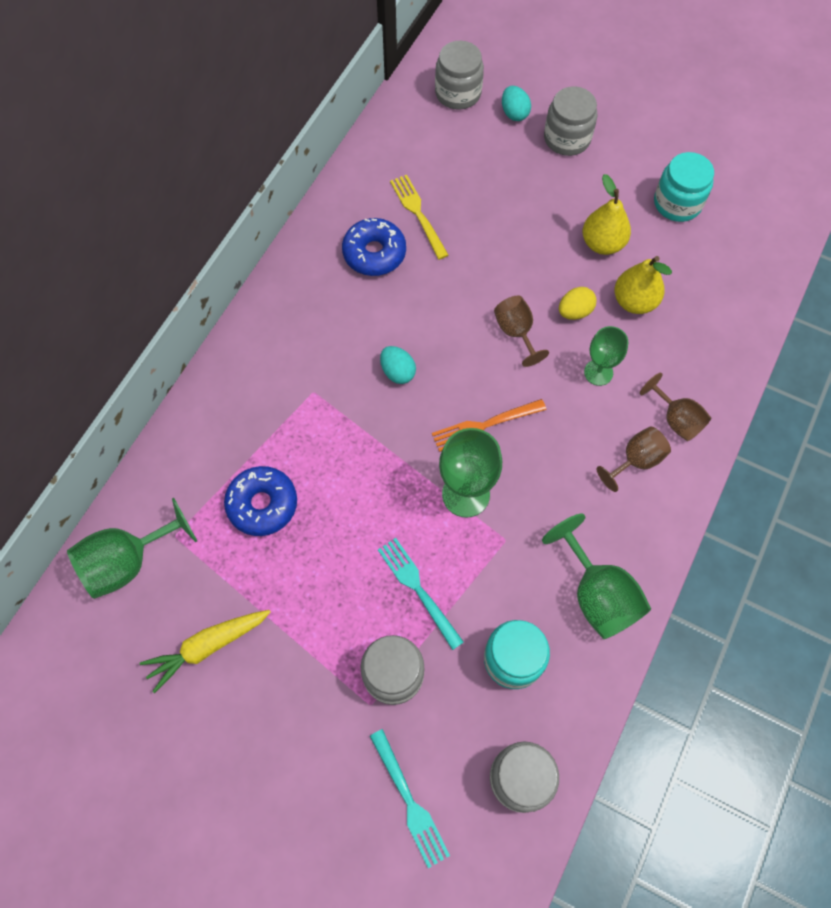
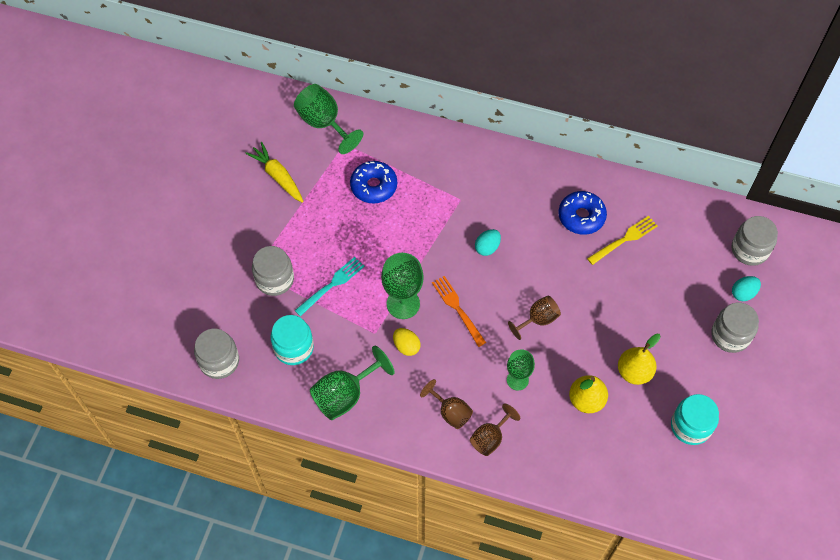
camera: 80 degrees right, 5 degrees down
(409, 801) = (199, 301): turquoise fork -> none
(574, 311) = (566, 358): yellow egg -> yellow egg (406, 346)

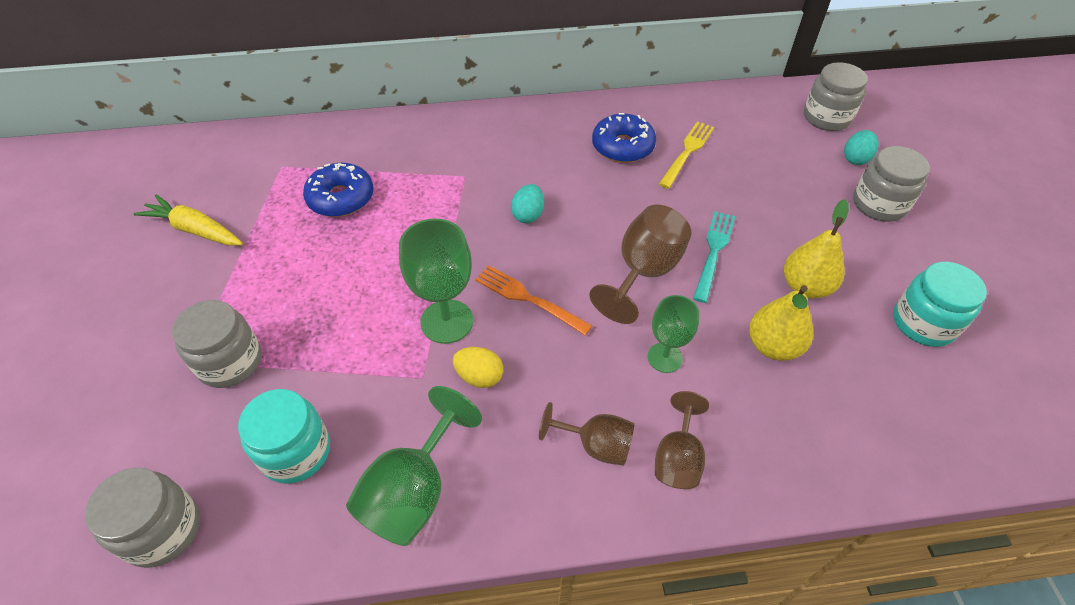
camera: 25 degrees left, 10 degrees down
(324, 123) = (244, 154): green goblet -> none
(331, 285) = (326, 336): turquoise fork -> turquoise fork (713, 252)
(538, 320) = (643, 272): brown goblet -> brown goblet, size x1.56

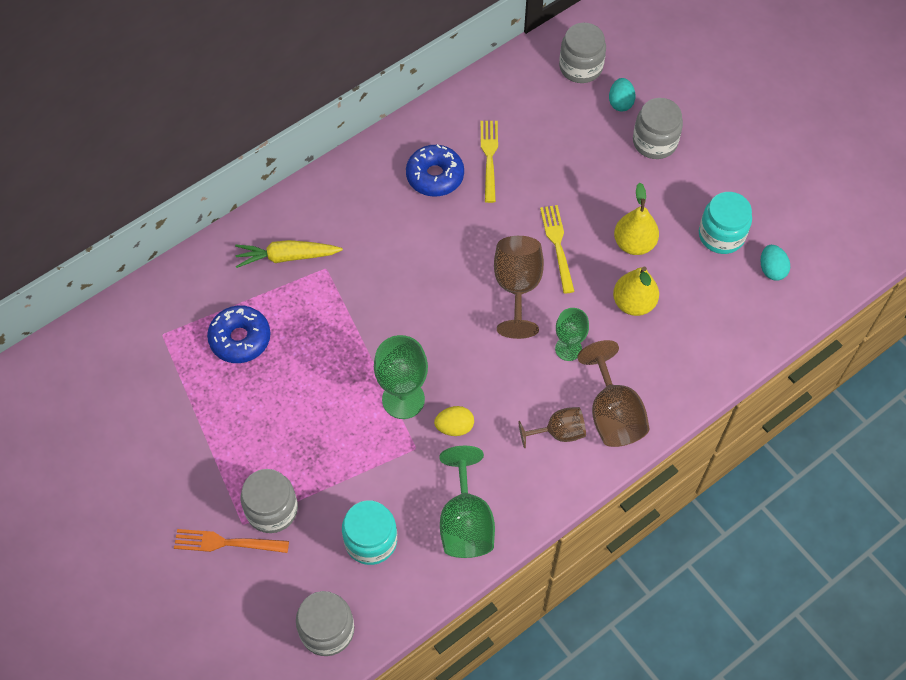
camera: 30 degrees left, 10 degrees up
(195, 230) = (144, 427): yellow carrot -> yellow carrot (286, 257)
(528, 215) = (401, 280): turquoise egg -> turquoise egg (771, 269)
(528, 299) = (449, 352): orange fork -> orange fork (227, 543)
(677, 458) = (613, 414): brown goblet -> brown goblet, size x1.56
(713, 252) = (557, 245): turquoise fork -> yellow fork

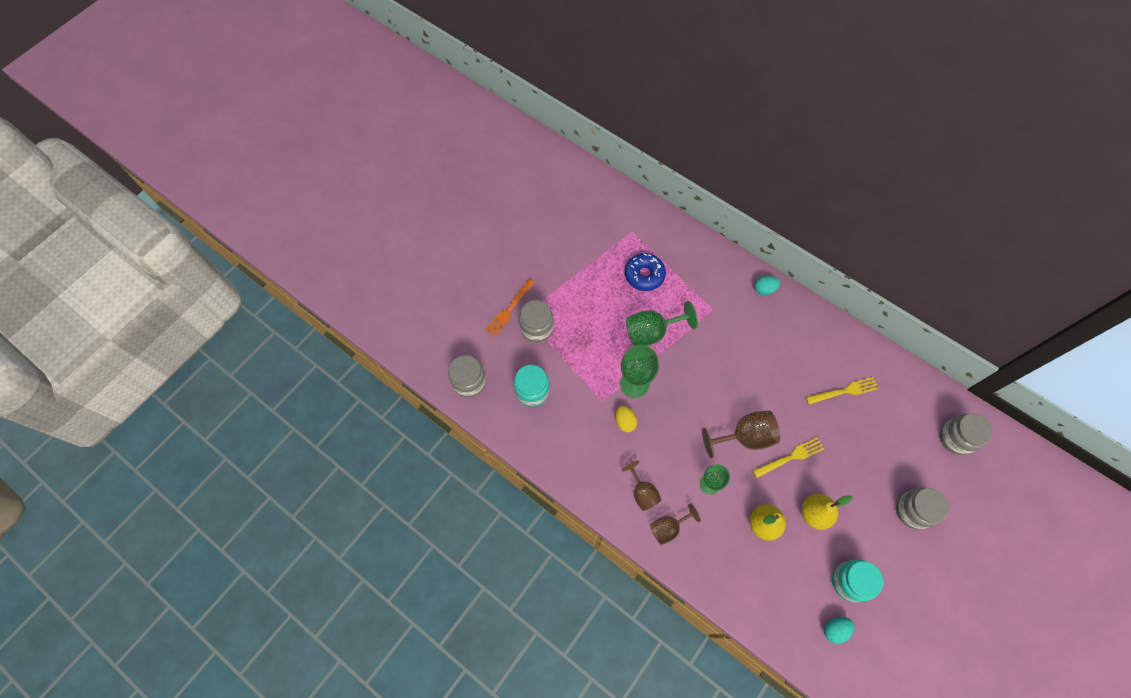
camera: 75 degrees right, 5 degrees up
(227, 543) = (509, 309): orange fork -> orange fork turned 135 degrees counterclockwise
(286, 257) = (712, 284): yellow carrot -> none
(435, 176) = (812, 358): blue donut -> none
(466, 522) = (560, 446): green goblet -> green goblet (652, 332)
(613, 414) = (668, 528): brown goblet -> brown goblet, size x0.64
(620, 103) = (937, 476): turquoise egg -> turquoise egg (764, 289)

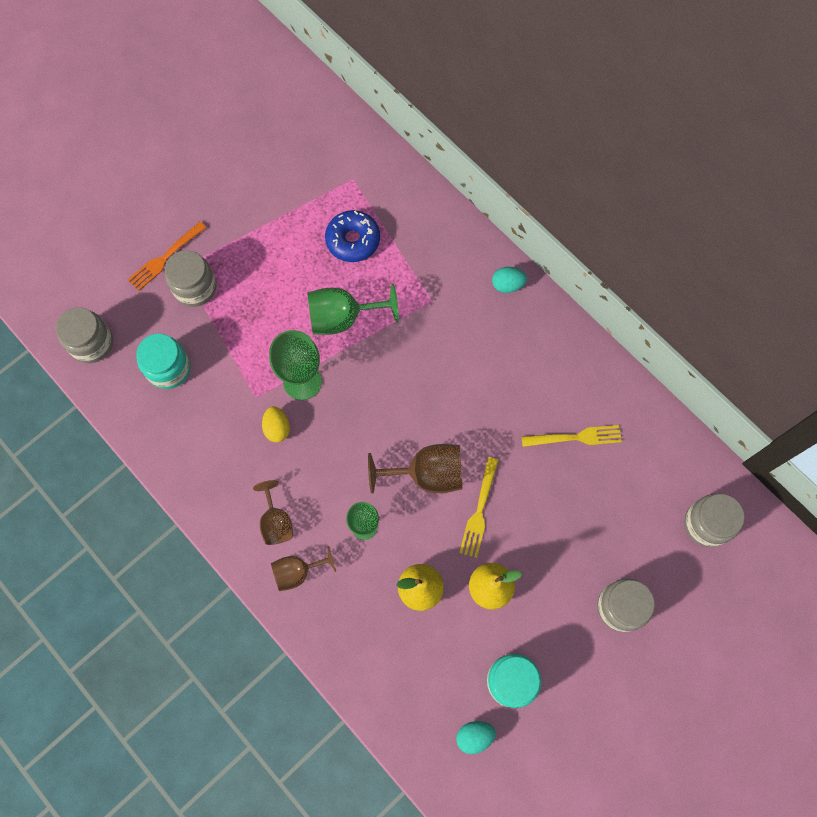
camera: 10 degrees right, 5 degrees up
(790, 457) = (479, 510): yellow fork -> yellow fork turned 120 degrees clockwise

